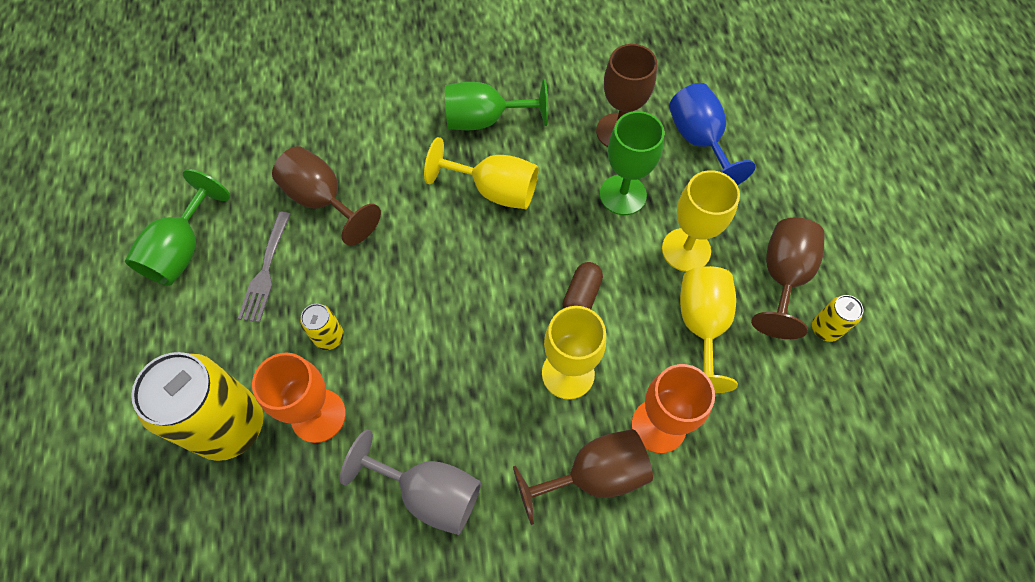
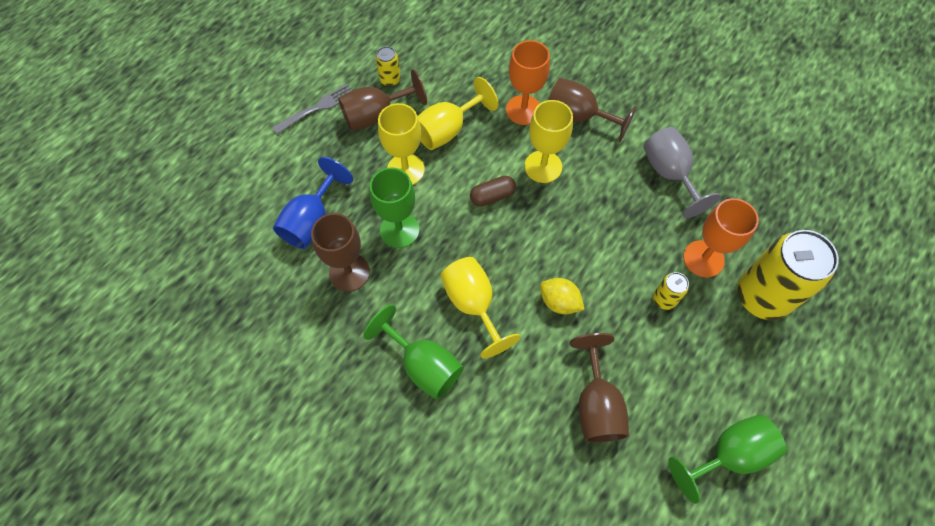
camera: 135 degrees left, 0 degrees up
(266, 270) = (675, 383): grey fork -> grey fork (317, 108)
(424, 253) = (559, 302): none -> yellow lemon

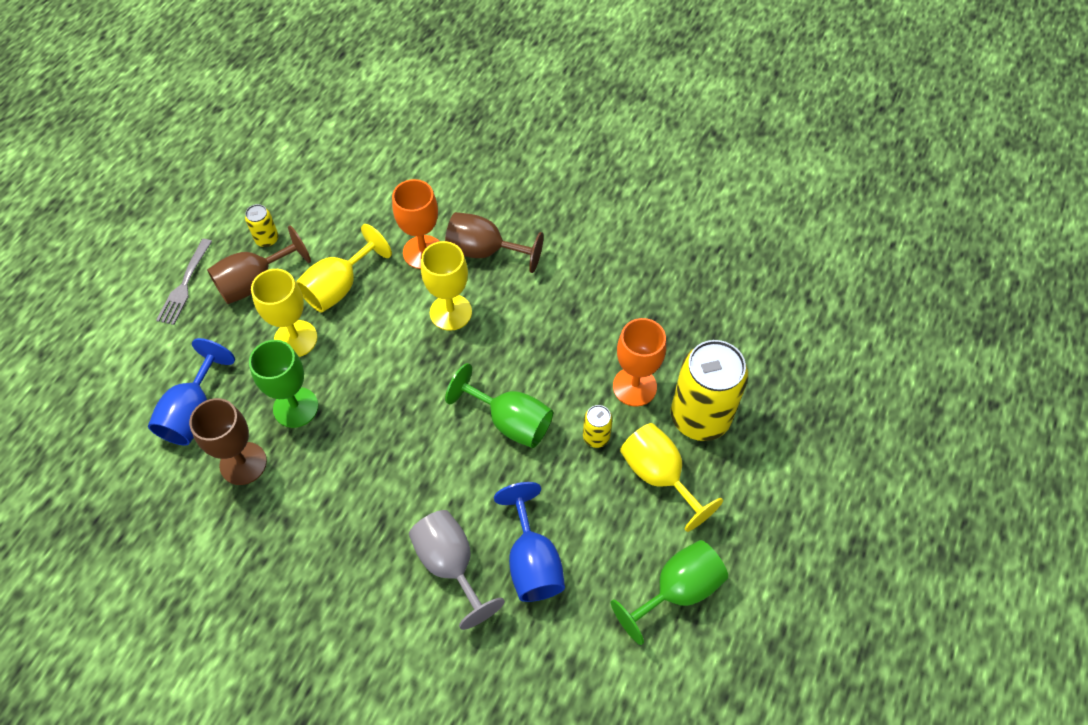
camera: 10 degrees left, 5 degrees down
(317, 108) = (185, 284): grey fork -> grey fork turned 150 degrees clockwise
(423, 365) = (338, 551): green goblet -> green goblet (510, 421)
(473, 304) = (387, 476): yellow goblet -> yellow goblet (659, 476)
(492, 196) = (397, 354): brown capsule -> none
(559, 302) = (482, 458): yellow lemon -> none
(596, 404) = (532, 561): brown goblet -> blue goblet
(669, 174) = (590, 300): grey goblet -> grey goblet (451, 565)

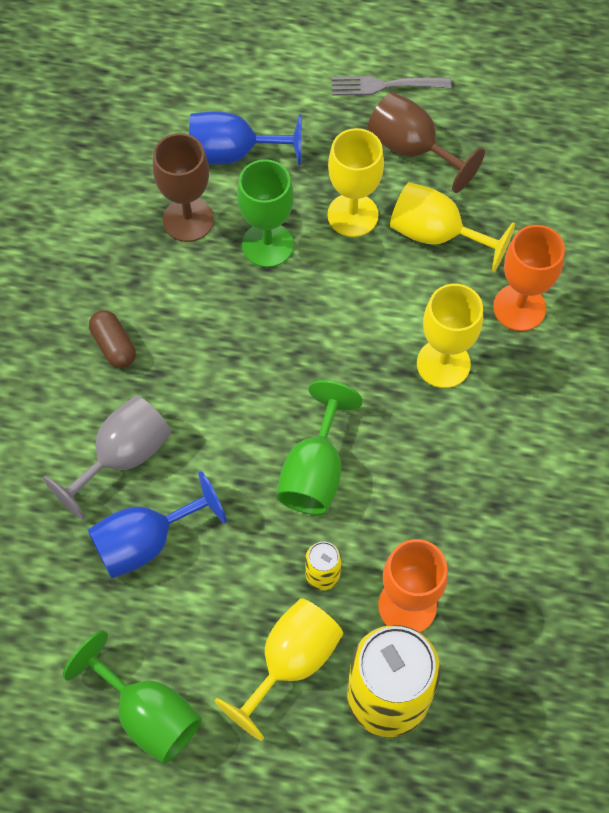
camera: 75 degrees right, 5 degrees up
(267, 239) = (475, 140): yellow can -> none
(342, 551) = (114, 345): none -> brown capsule
(485, 251) = (547, 376): brown goblet -> none

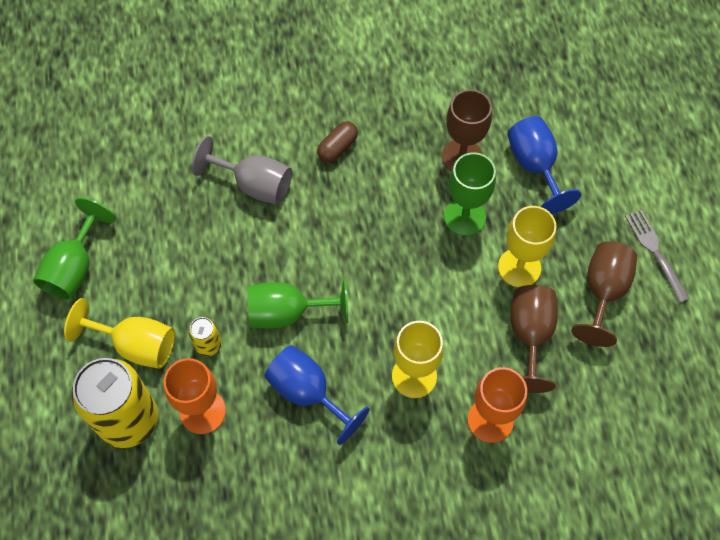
camera: 70 degrees right, 0 degrees up
(146, 541) = (196, 222): blue goblet -> blue goblet (308, 393)
(436, 235) = (530, 335): yellow goblet -> brown goblet

